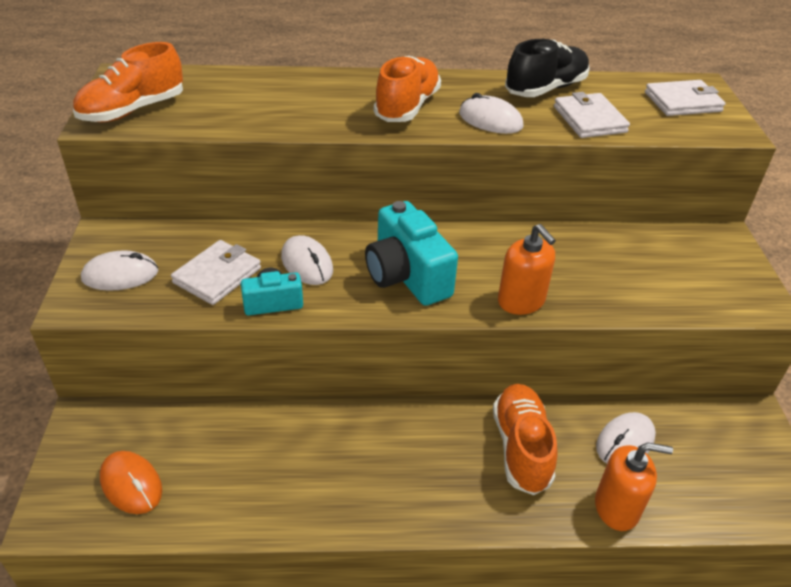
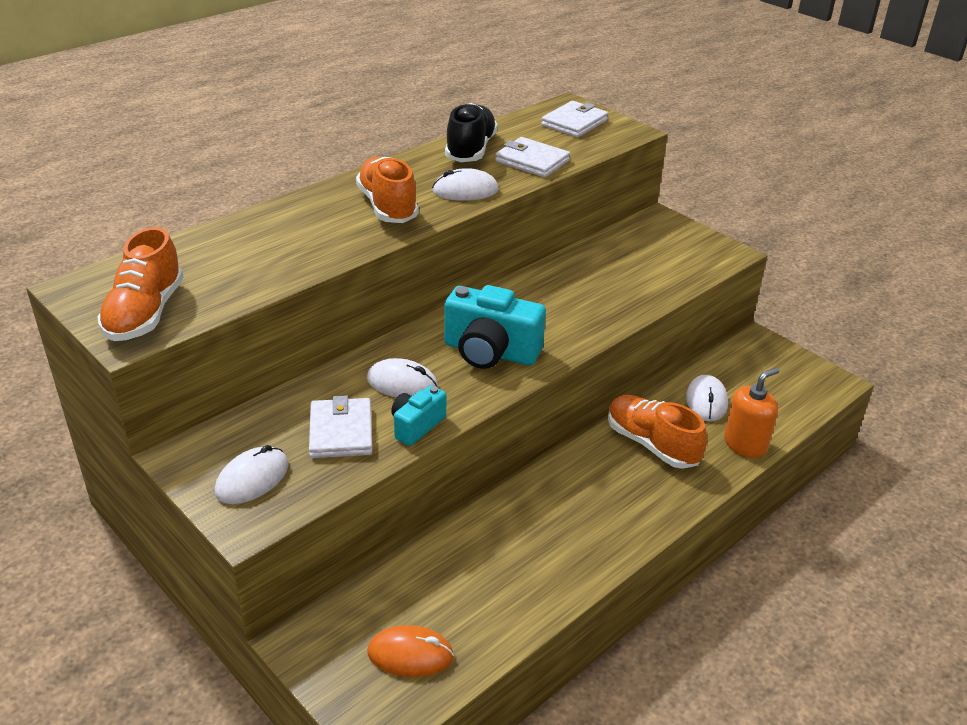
camera: 40 degrees left, 5 degrees down
(521, 301) = (589, 327): orange soap dispenser -> none

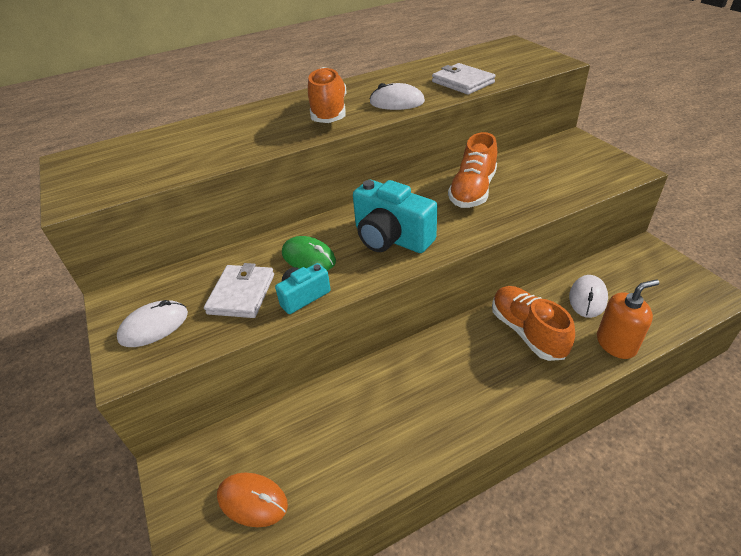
camera: 20 degrees right, 5 degrees up
(145, 313) = (99, 182): orange shoe -> orange shoe (472, 191)
(402, 383) = (308, 257): white mouse -> green mouse
(470, 150) = (416, 73): black shoe -> none
(574, 123) = (510, 56): white wallet -> none

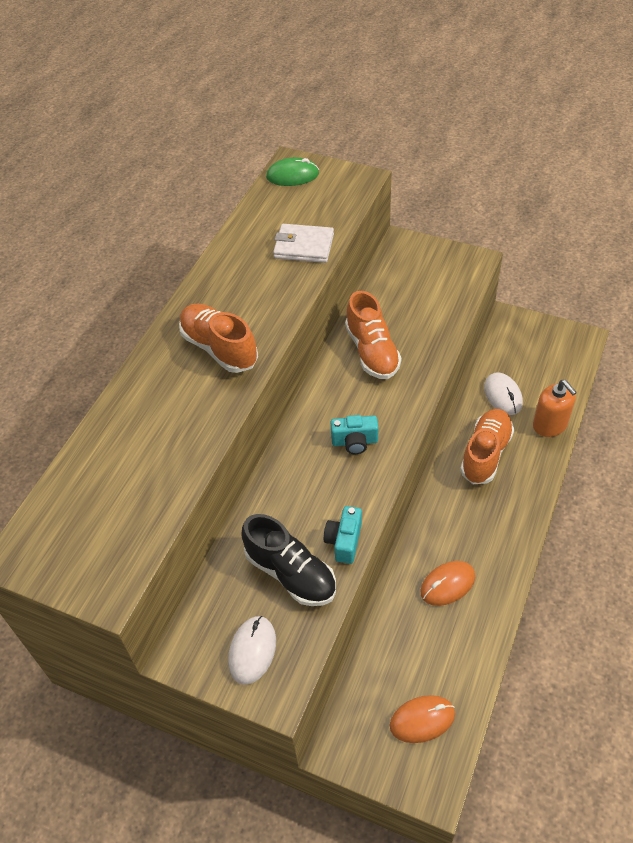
camera: 40 degrees left, 10 degrees up
(241, 294) = (290, 573): white wallet -> black shoe
(308, 257) = (307, 503): green mouse -> green mouse (292, 175)
(389, 409) = (447, 584): none -> orange mouse
(391, 238) = (354, 442): turquoise camera -> turquoise camera, size x0.56
(397, 102) = (271, 304): white mouse -> none
(527, 332) = (485, 454): orange shoe -> orange shoe turned 90 degrees clockwise
(616, 343) = (550, 425): orange soap dispenser -> orange soap dispenser turned 120 degrees clockwise

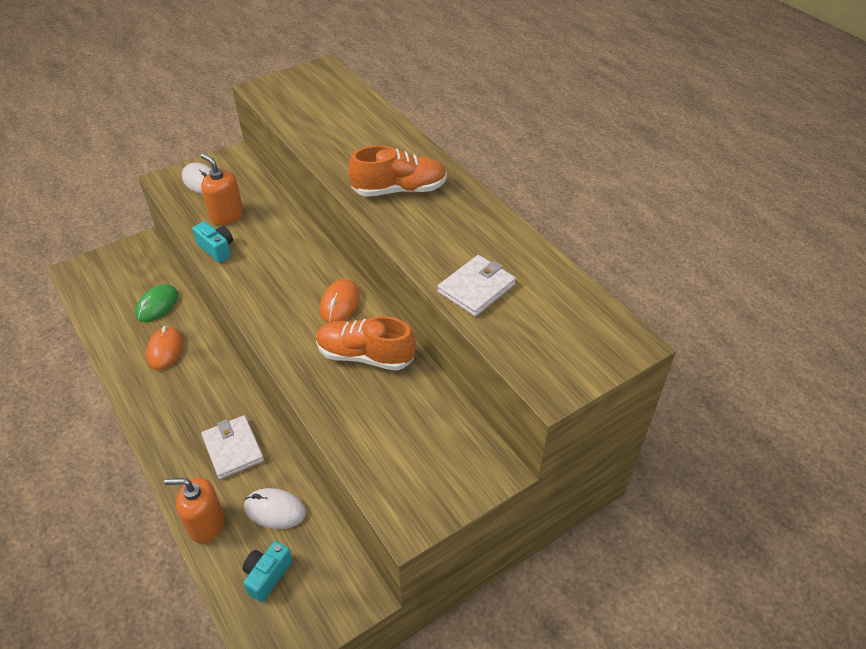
camera: 120 degrees right, 5 degrees down
(290, 573) = (226, 216): black shoe -> orange soap dispenser
(292, 175) = (604, 333): green mouse -> green mouse (157, 305)
(354, 442) = (286, 295): turquoise camera -> turquoise camera (267, 575)
(422, 720) = (109, 286): orange mouse -> orange mouse (340, 303)
(485, 454) = (233, 449): orange shoe -> white wallet

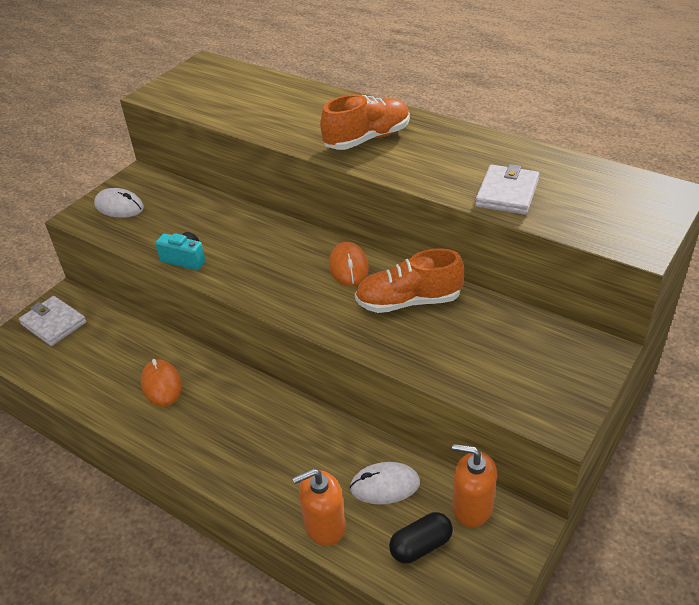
camera: 20 degrees left, 5 degrees down
(157, 305) = (122, 347): green mouse -> none
(226, 216) = (171, 228): orange soap dispenser -> orange soap dispenser (472, 507)
(233, 449) = (301, 448): white wallet -> white wallet (53, 323)
(267, 575) = (421, 546): turquoise camera -> black capsule

